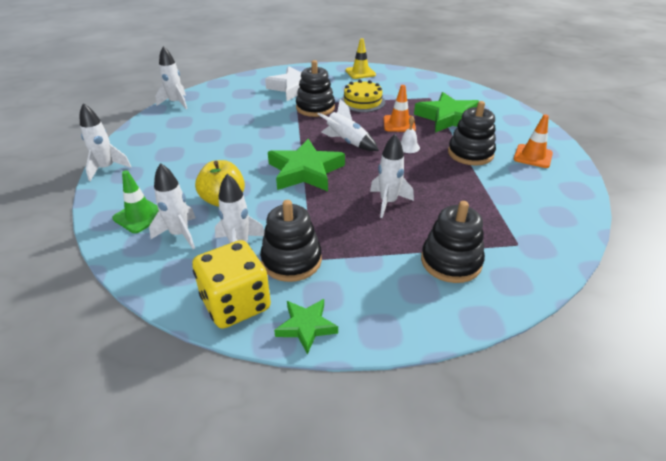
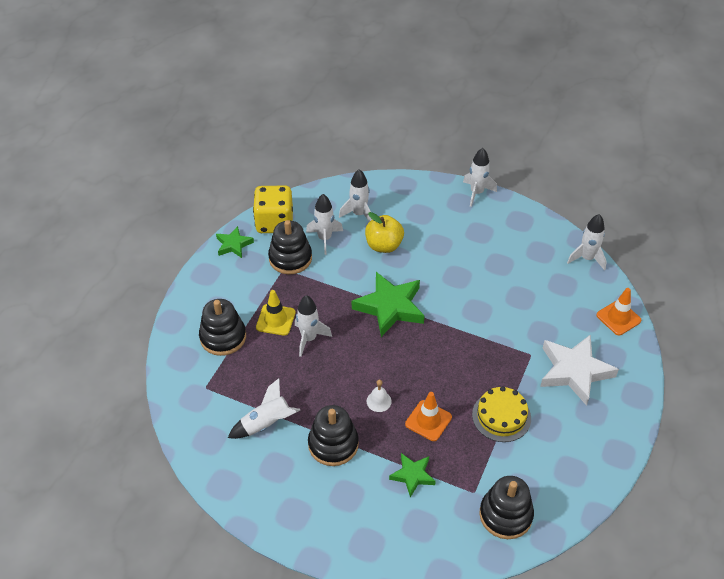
camera: 120 degrees right, 10 degrees up
(140, 216) = (395, 200): green traffic cone -> none
(315, 108) = (510, 366): black stacking toy -> black stacking toy (505, 515)
(347, 142) = (419, 358): white rocket -> white rocket (266, 424)
(360, 72) = (591, 460): yellow traffic cone -> yellow traffic cone (275, 320)
(448, 118) = (412, 475): green star -> green star, size x0.55
(533, 156) = (291, 494): orange traffic cone -> orange traffic cone (618, 318)

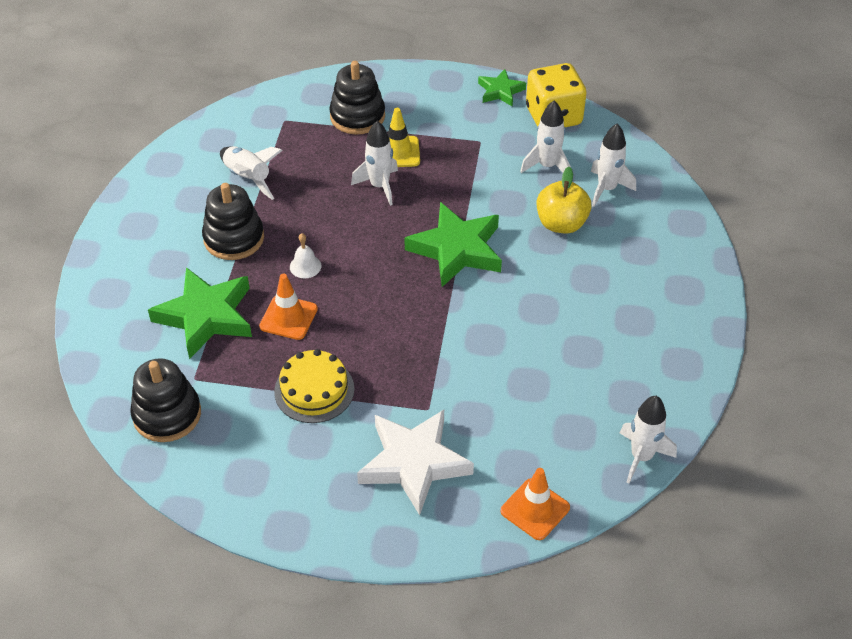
camera: 75 degrees right, 0 degrees up
(290, 258) = (500, 143): black stacking toy -> none
(412, 475) = (206, 316): green star -> green star, size x1.83
(477, 193) = (714, 305): white rocket -> none

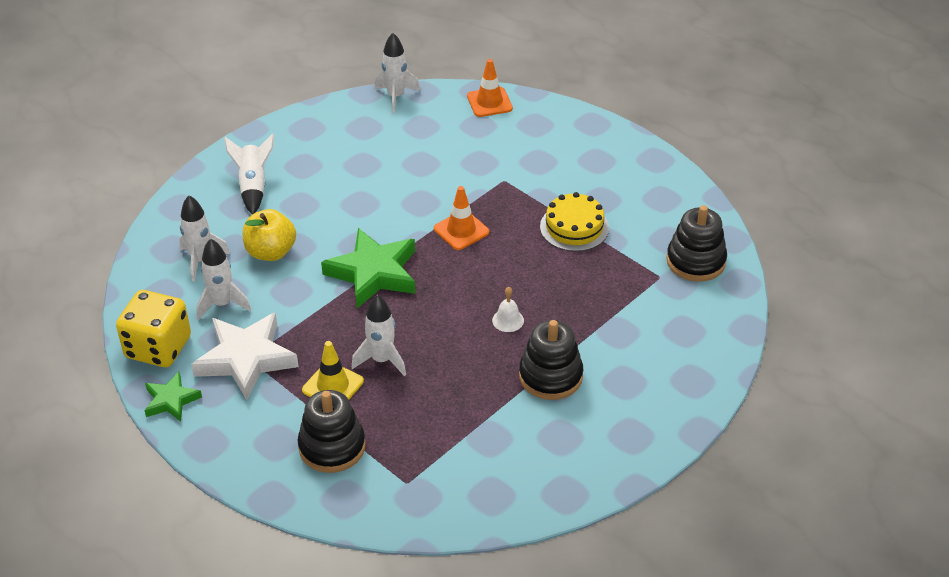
camera: 145 degrees left, 5 degrees down
(206, 316) = (620, 319): green star -> none
(248, 178) = (493, 432): white rocket -> white rocket (253, 186)
(288, 317) = (554, 286): orange traffic cone -> orange traffic cone (461, 230)
(414, 463) = (542, 156): white star -> white star (246, 359)

